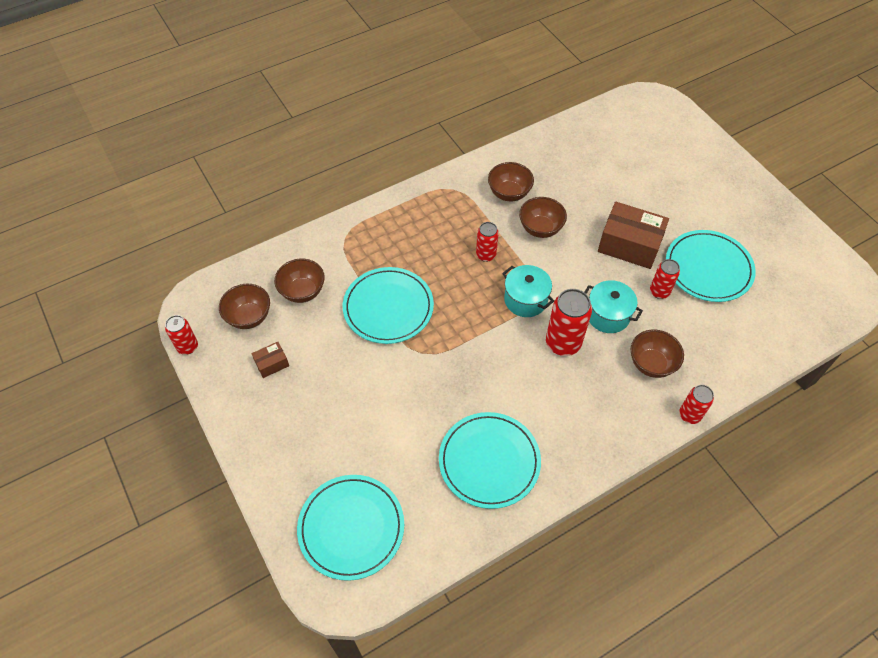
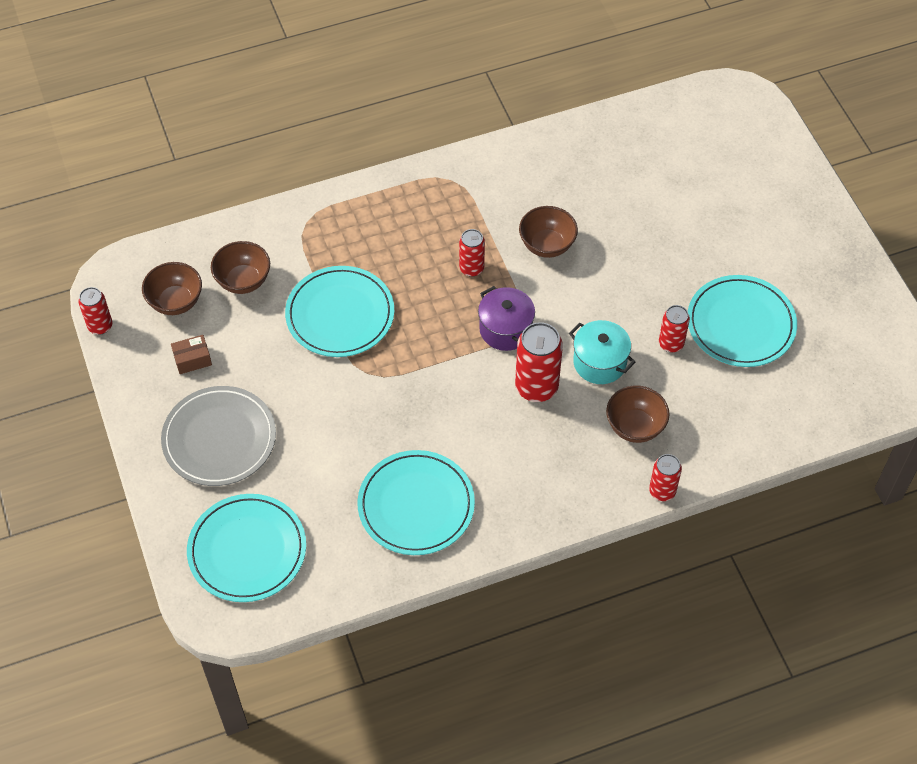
camera: 10 degrees right, 0 degrees up
(307, 429) = (219, 438): none -> grey plate
(509, 193) = (520, 195): brown bowl -> none
(525, 300) = (505, 329): turquoise pot -> purple pot
(629, 245) = (651, 281): brown box -> none

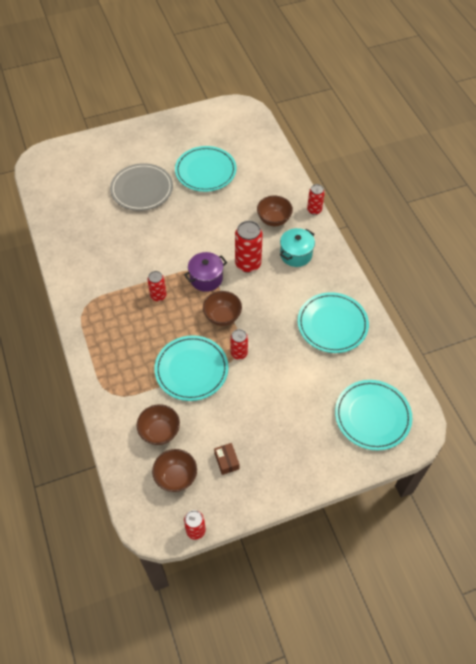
camera: 90 degrees left, 0 degrees up
(219, 438) = (291, 438): grey plate -> grey plate (142, 189)
(547, 245) = (143, 257): brown bowl -> brown bowl (222, 316)
(599, 362) = (231, 234): turquoise pot -> turquoise pot (296, 254)
(671, 343) = (218, 201): red can -> red can (239, 353)

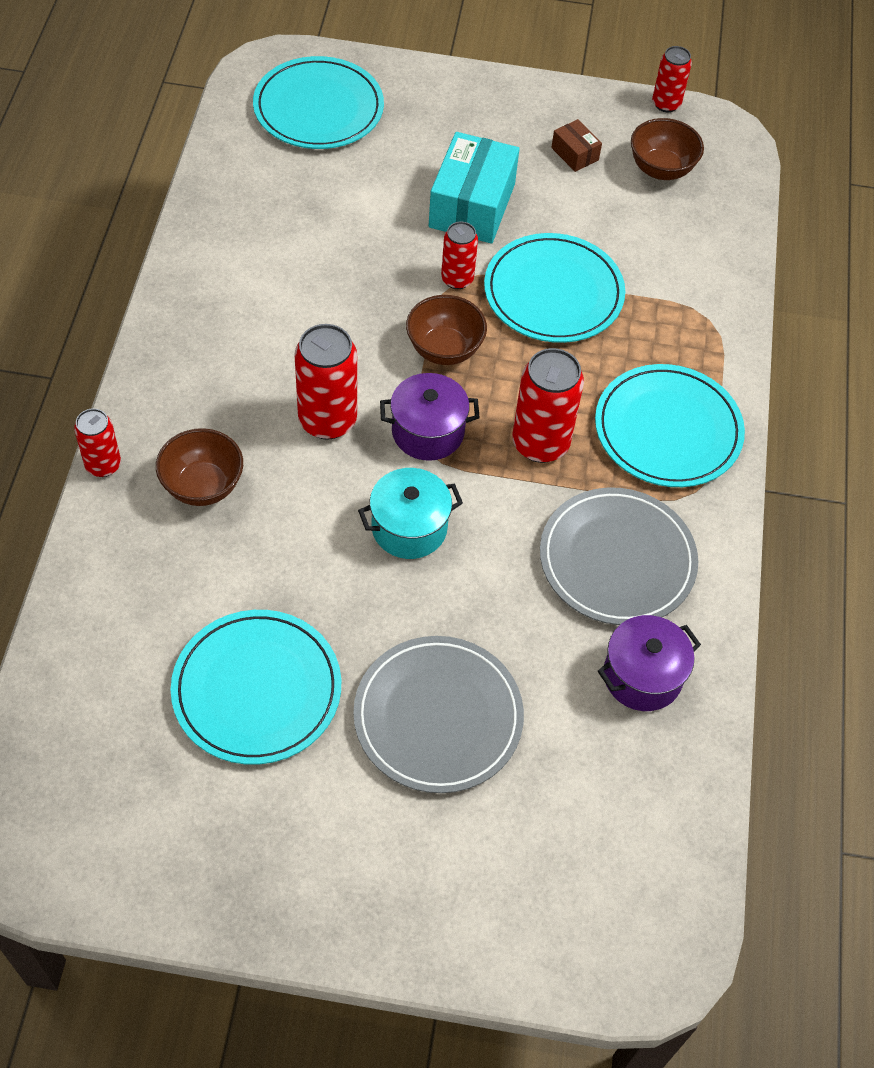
camera: 155 degrees left, 0 degrees up
(77, 231) = (642, 676): none -> purple pot
(104, 266) = (617, 560): none -> grey plate
(158, 296) = (540, 443): red can -> red can, size x1.66
(160, 432) = (655, 232): brown bowl -> none
(226, 461) = (574, 154): brown box -> brown box turned 45 degrees counterclockwise
(258, 398) = (472, 205): none -> turquoise box
(296, 254) = (221, 393): turquoise pot -> turquoise pot (409, 528)
(332, 324) = (264, 248): turquoise plate -> turquoise plate (667, 430)

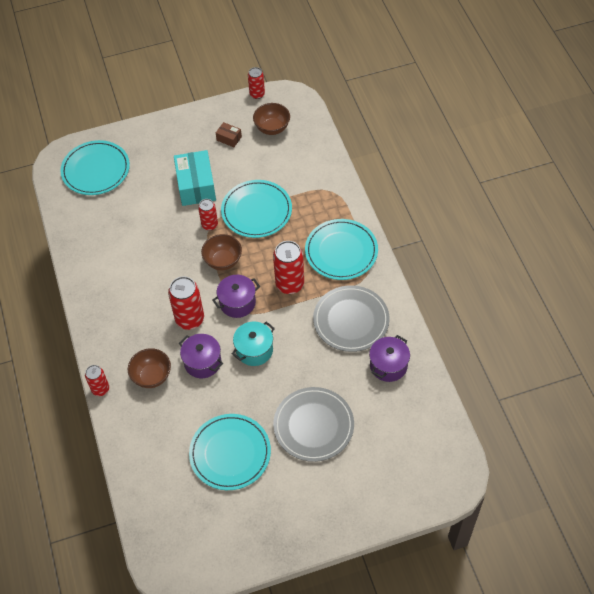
camera: 20 degrees left, 0 degrees up
(305, 505) = (202, 362): none -> purple pot

